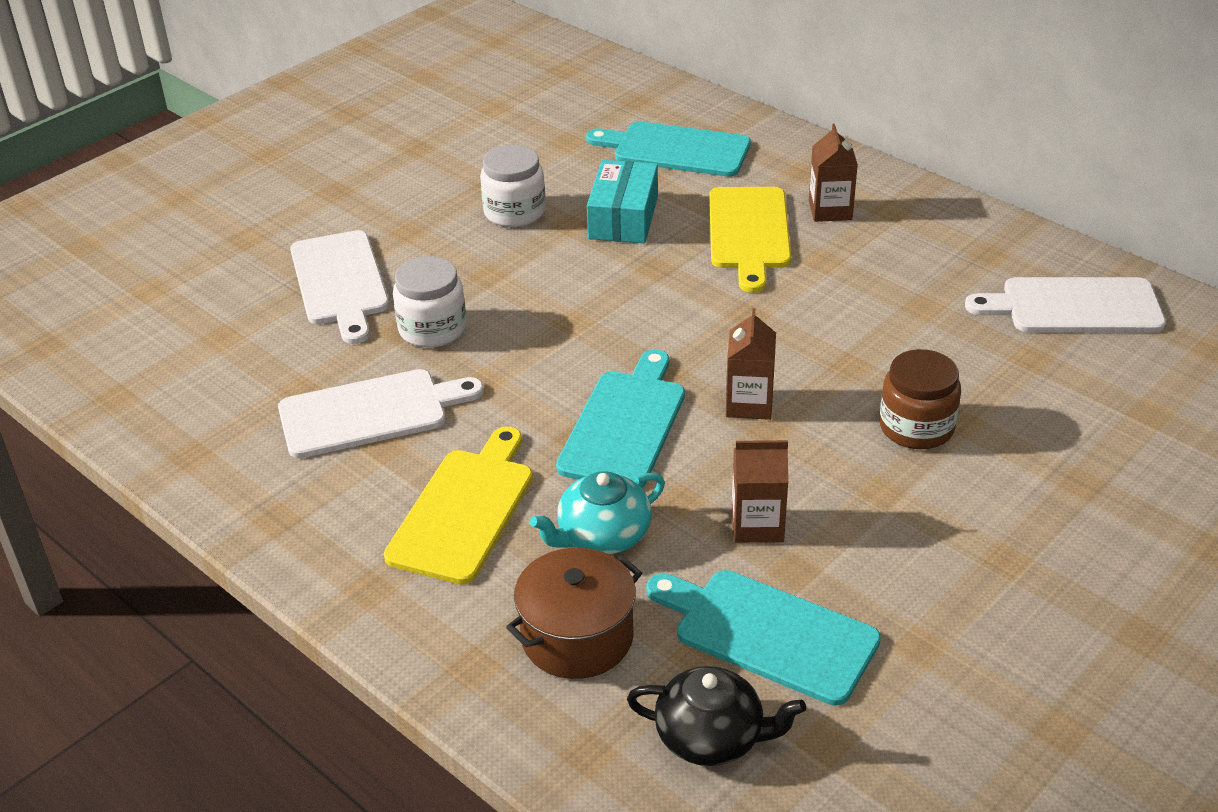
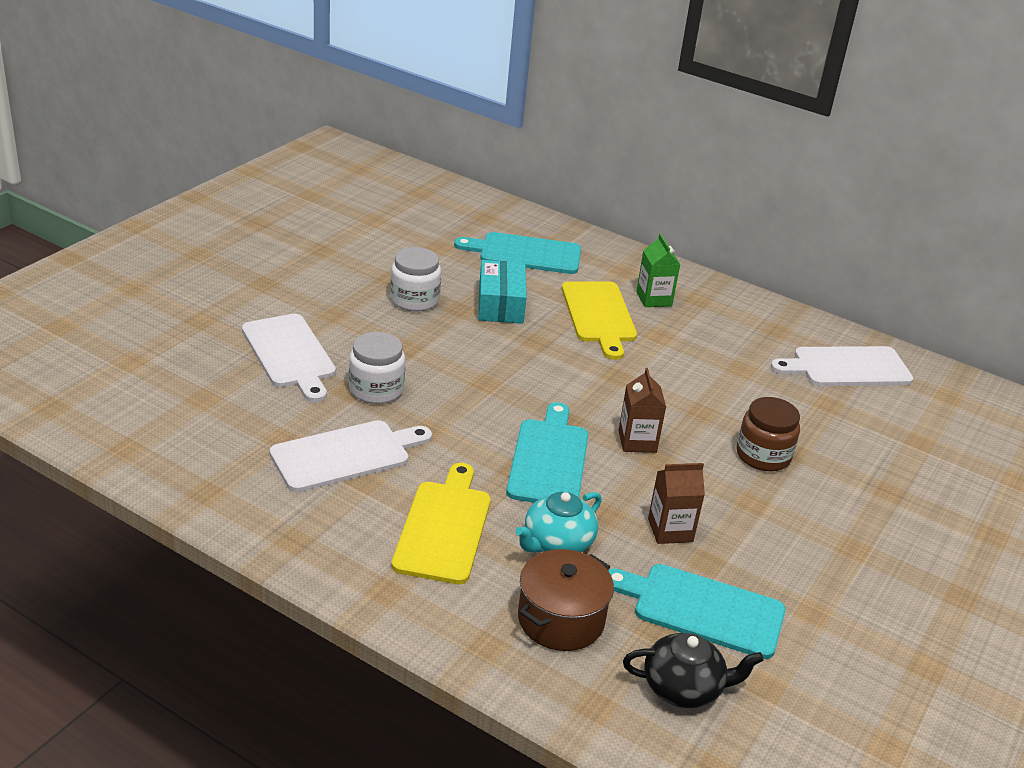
camera: 15 degrees left, 5 degrees down
(830, 210) = (654, 299): brown carton -> green carton

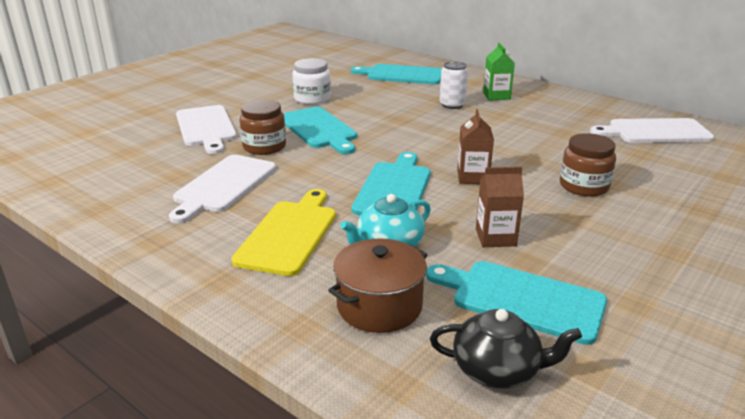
camera: 10 degrees right, 5 degrees down
(345, 455) = (223, 185): white cutting board -> white cutting board turned 135 degrees clockwise
(376, 389) = (264, 147): white jar -> brown jar
(437, 359) = (319, 129): none -> turquoise cutting board
(500, 304) = (377, 100): turquoise box -> none
(599, 315) = (452, 105): yellow cutting board -> white can

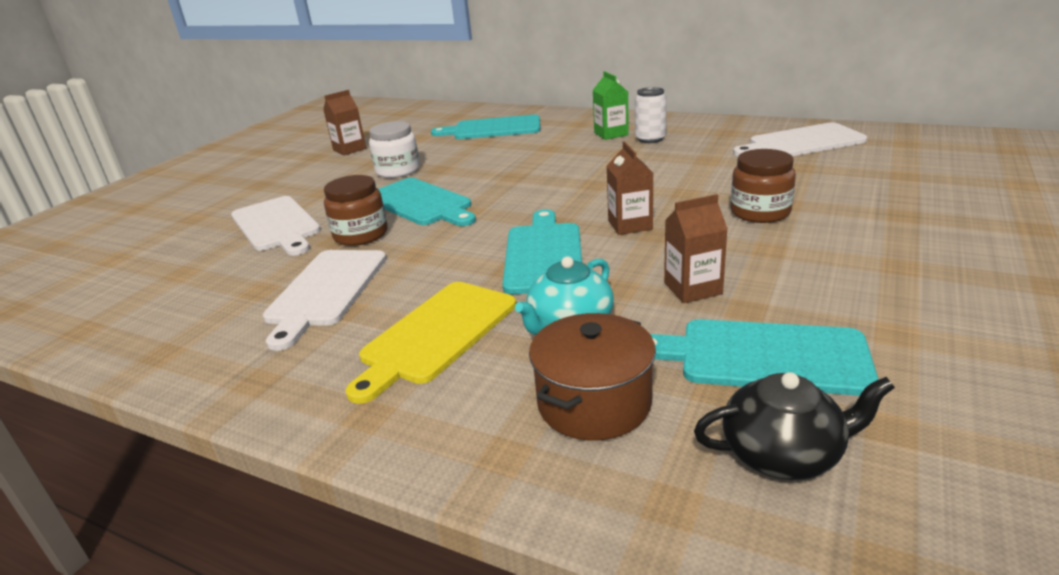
camera: 10 degrees left, 0 degrees up
(282, 74) = (349, 149): none -> brown carton
(289, 234) = (436, 335): yellow cutting board -> yellow cutting board turned 150 degrees counterclockwise
(452, 105) = (566, 151): white can -> white can (650, 139)

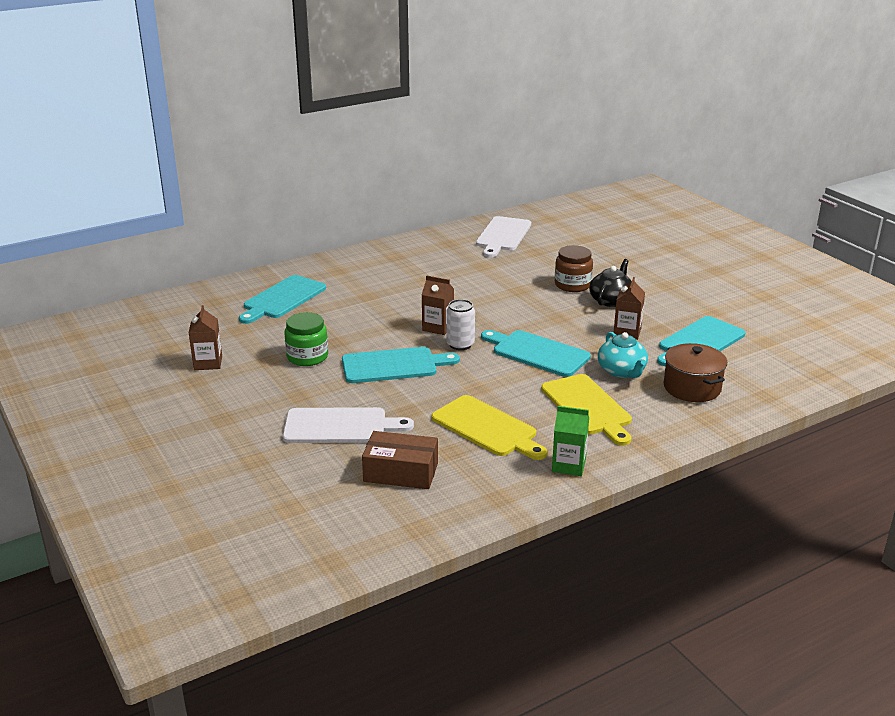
camera: 60 degrees left, 0 degrees up
(199, 281) = (401, 472): none -> brown box
(326, 291) = (487, 428): white cutting board -> yellow cutting board
(361, 235) = (415, 398): brown jar -> none
(398, 170) = (307, 357): white jar -> green jar
(611, 134) = (382, 270): green carton -> green carton (568, 465)
(630, 225) = (536, 319): brown carton -> brown carton (438, 327)
(650, 139) = (417, 264): white can -> white can (460, 344)
(783, 454) = (760, 365): black teapot -> black teapot (611, 300)

